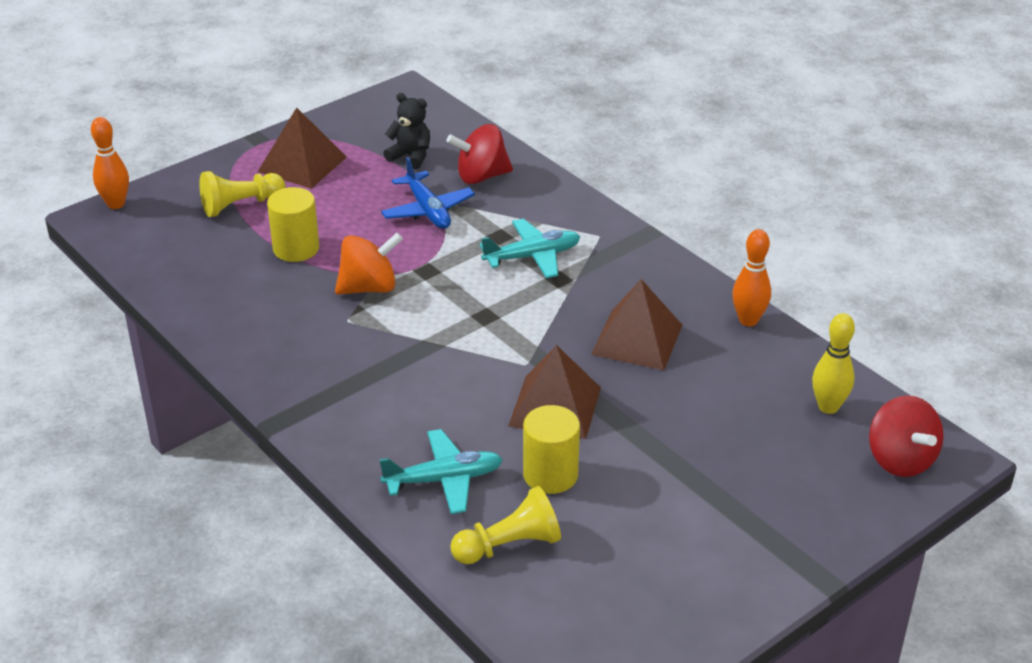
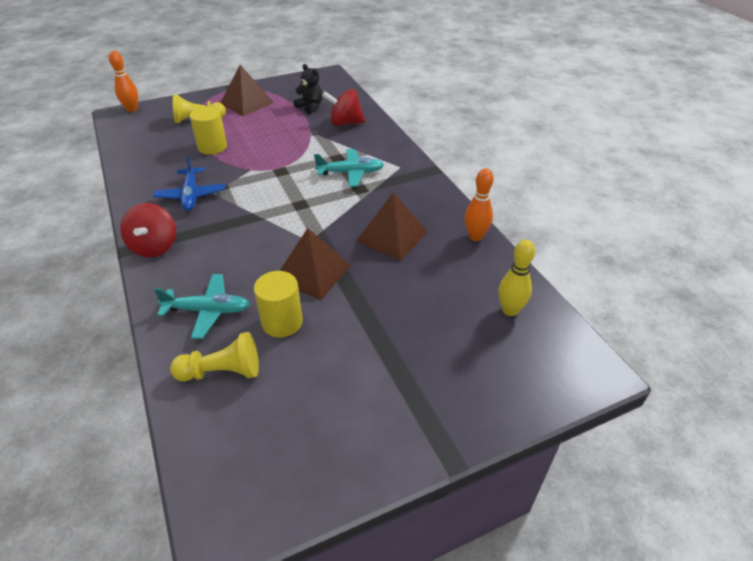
camera: 15 degrees right, 5 degrees up
(369, 287) = (240, 176): orange spinning top -> none
(427, 210) = (302, 137): blue plane -> blue plane (191, 195)
(900, 460) = (552, 365): red spinning top -> red spinning top (154, 247)

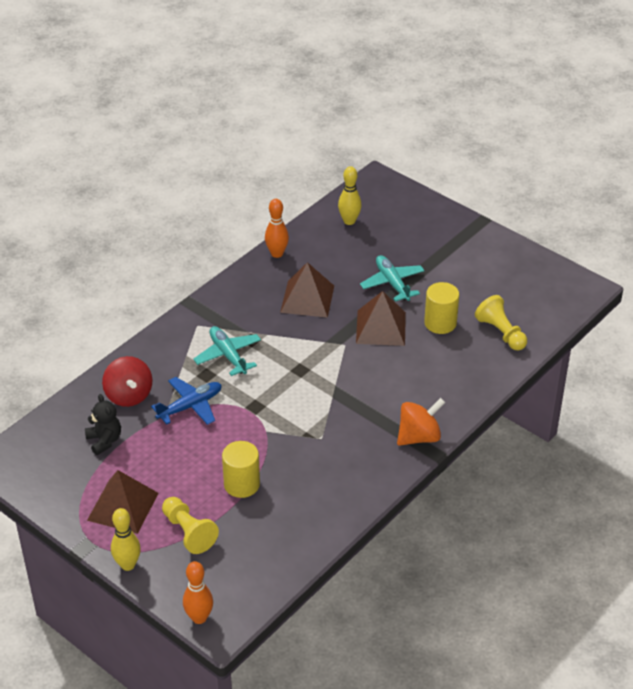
camera: 115 degrees left, 0 degrees up
(154, 247) = (419, 436): red spinning top -> orange spinning top
(191, 195) = (335, 453): blue plane -> blue plane (190, 406)
(200, 96) = (128, 565): none -> yellow bowling pin
(208, 311) = (459, 366): turquoise plane -> turquoise plane (392, 283)
(310, 107) = (104, 440): black teddy bear -> black teddy bear turned 135 degrees clockwise

